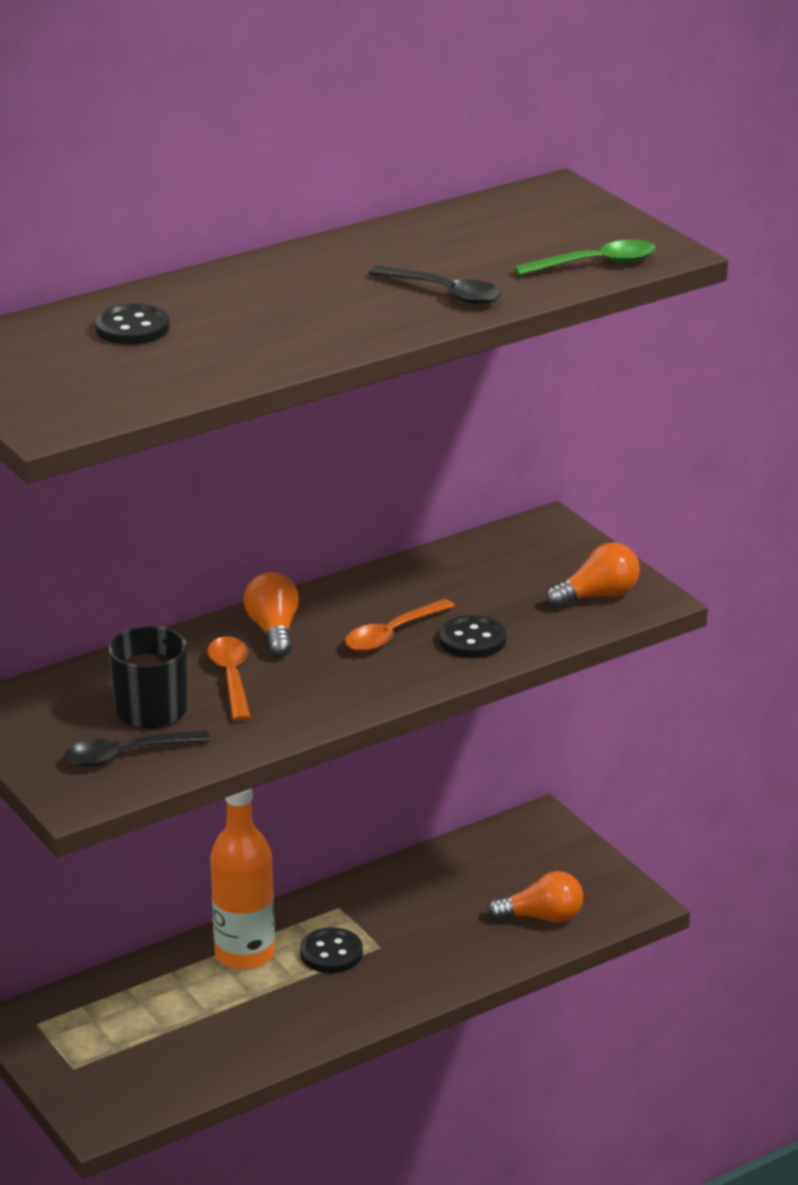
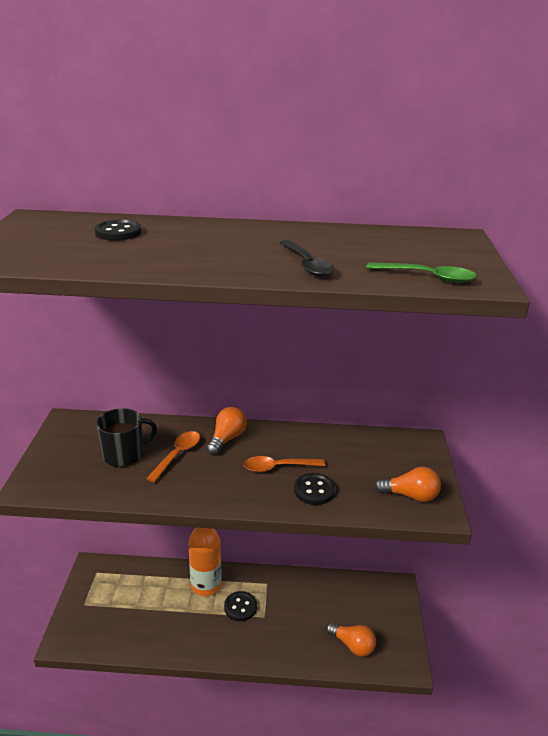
camera: 35 degrees right, 0 degrees up
(127, 755) = (81, 474): black spoon -> none

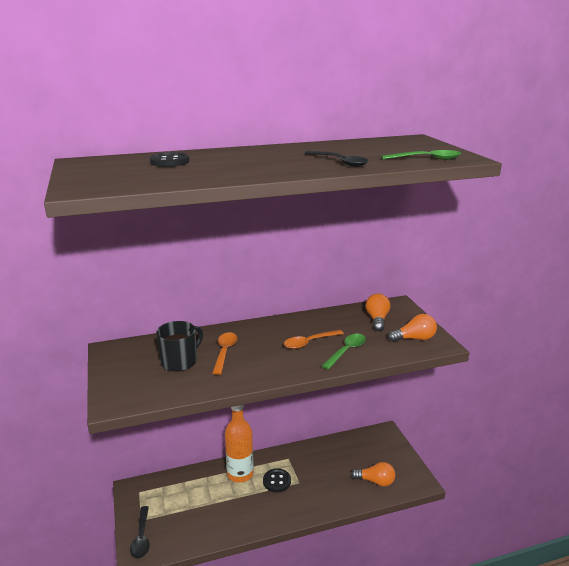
camera: 20 degrees left, 5 degrees down
(75, 624) = (141, 538): none -> black spoon
(227, 439) = (256, 333): orange light bulb -> orange light bulb (377, 319)
(314, 490) = (346, 351): black button -> green spoon

